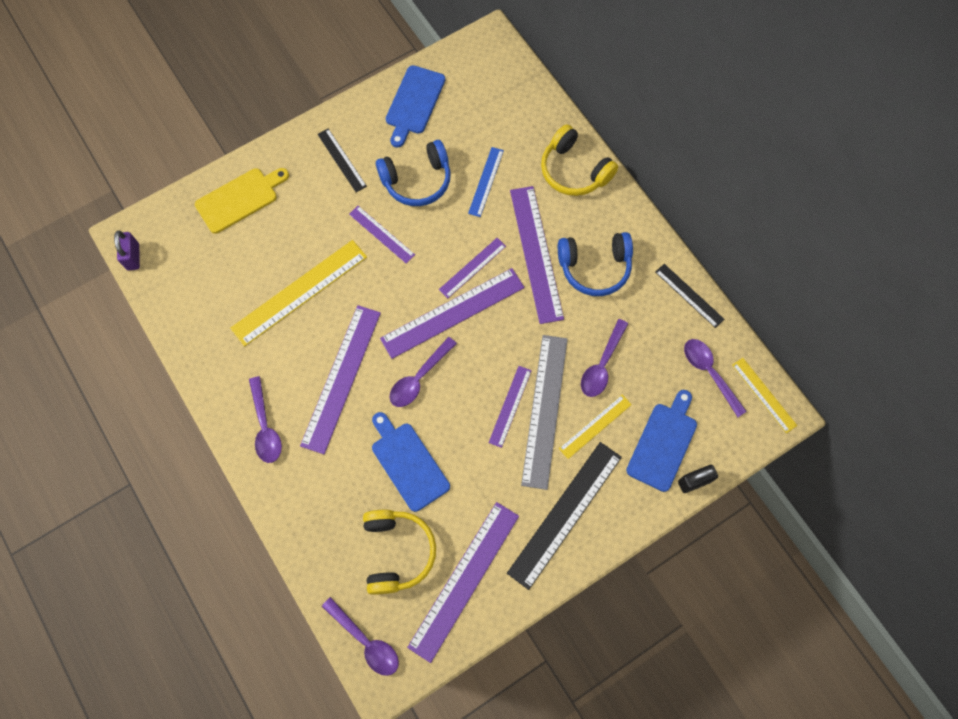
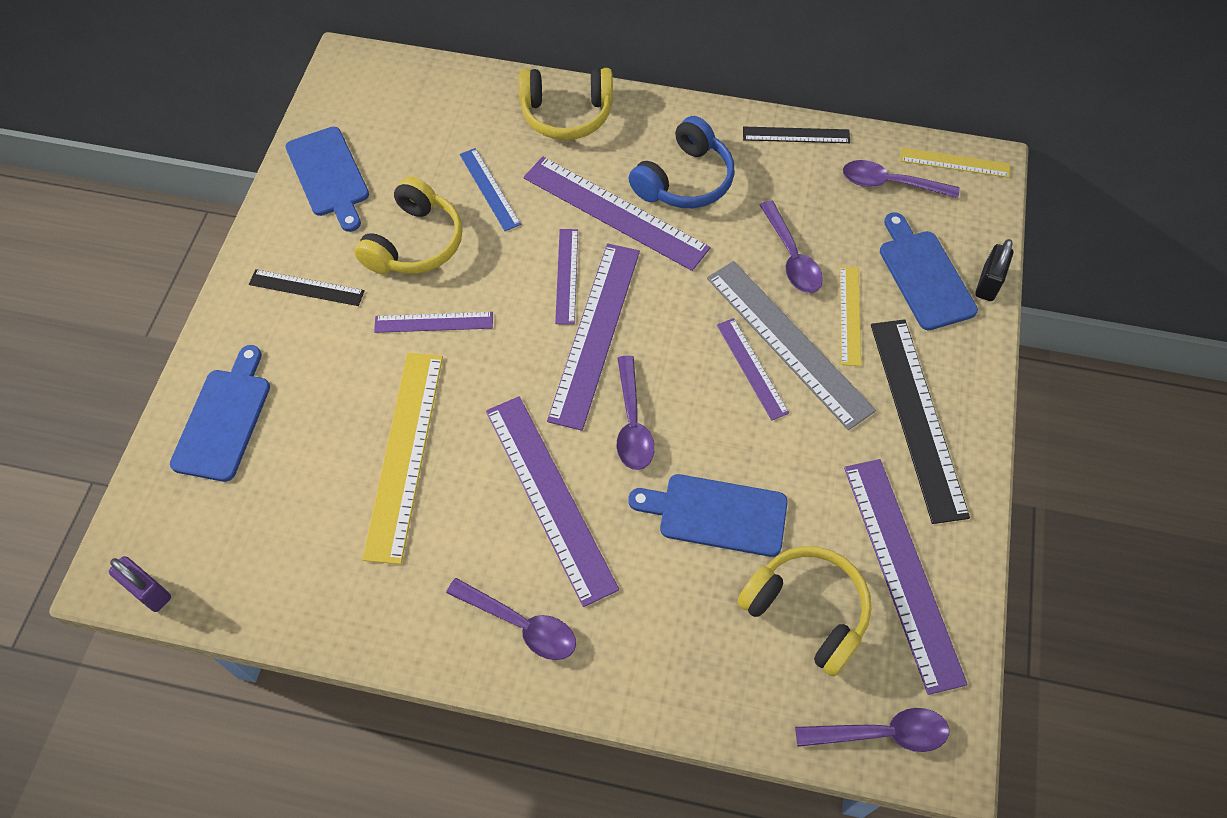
camera: 45 degrees left, 10 degrees down
(240, 199) = (224, 419): yellow cutting board -> blue cutting board
(417, 181) = (415, 243): blue headphones -> yellow headphones

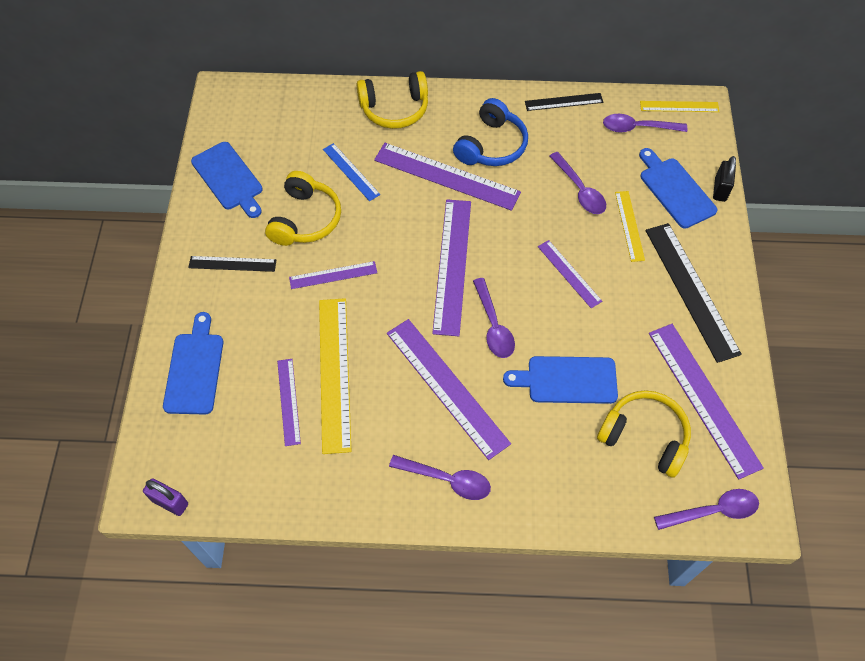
camera: 10 degrees left, 0 degrees up
(567, 276) = (422, 227): purple ruler -> purple ruler (289, 401)
(788, 343) = (590, 252): grey ruler -> none

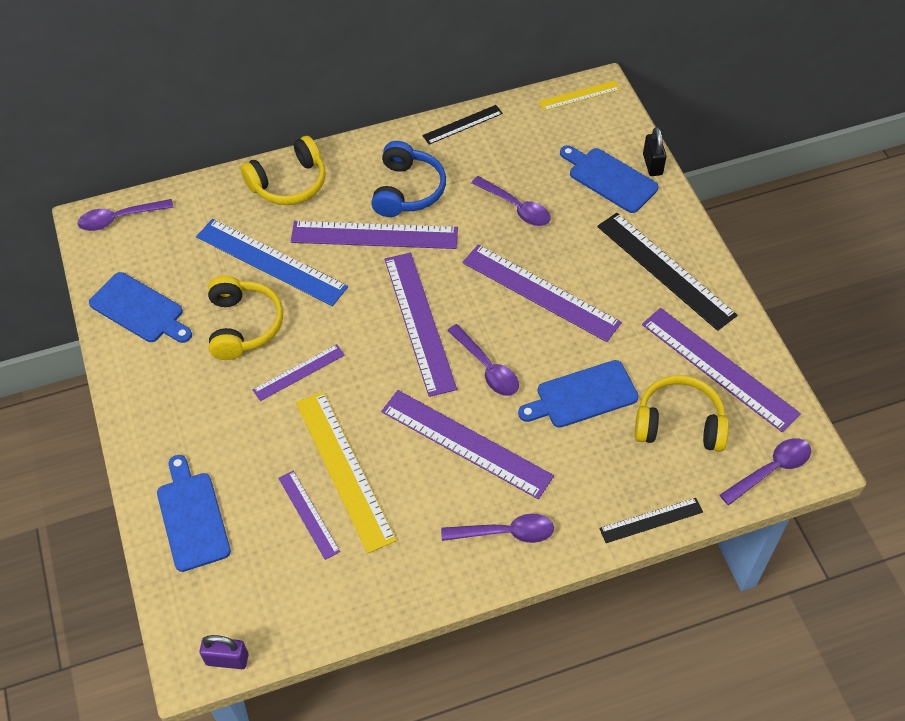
camera: 20 degrees left, 5 degrees down
(232, 263) = (184, 396): black ruler -> black ruler (651, 520)
(351, 171) = (271, 261): blue ruler -> blue ruler, size x1.84
(569, 273) = (540, 292): purple ruler -> purple ruler, size x1.84
(629, 225) = (579, 227): yellow ruler -> none
(638, 128) = (547, 128): purple spoon -> purple spoon (120, 218)

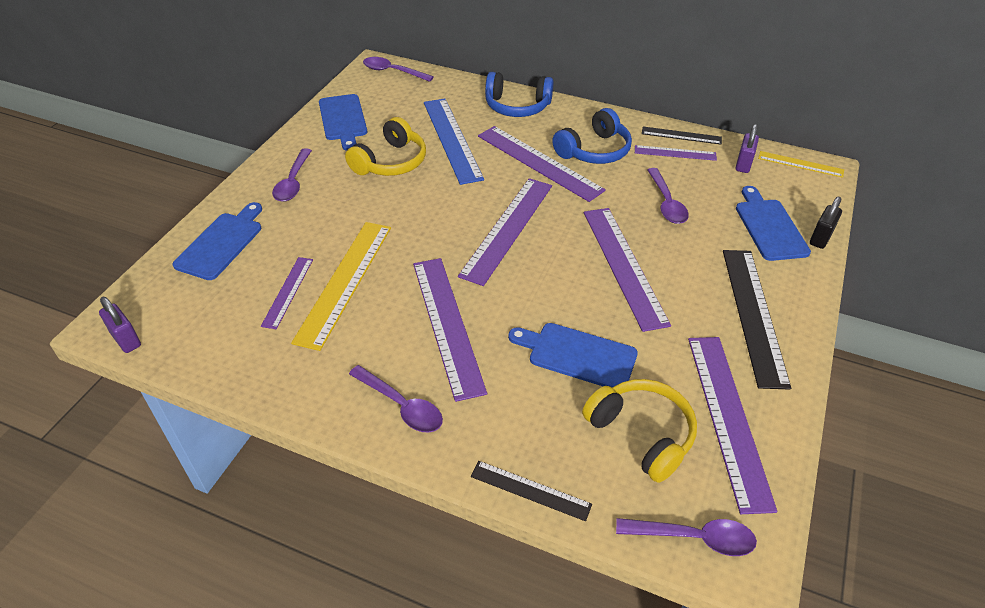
camera: 40 degrees right, 10 degrees down
(289, 183) = (517, 106): yellow headphones -> blue headphones
(299, 372) = (390, 207): purple ruler -> purple ruler (675, 153)
(487, 367) = (523, 287): purple spoon -> purple spoon (293, 182)
(538, 125) = (743, 164): none -> purple padlock

